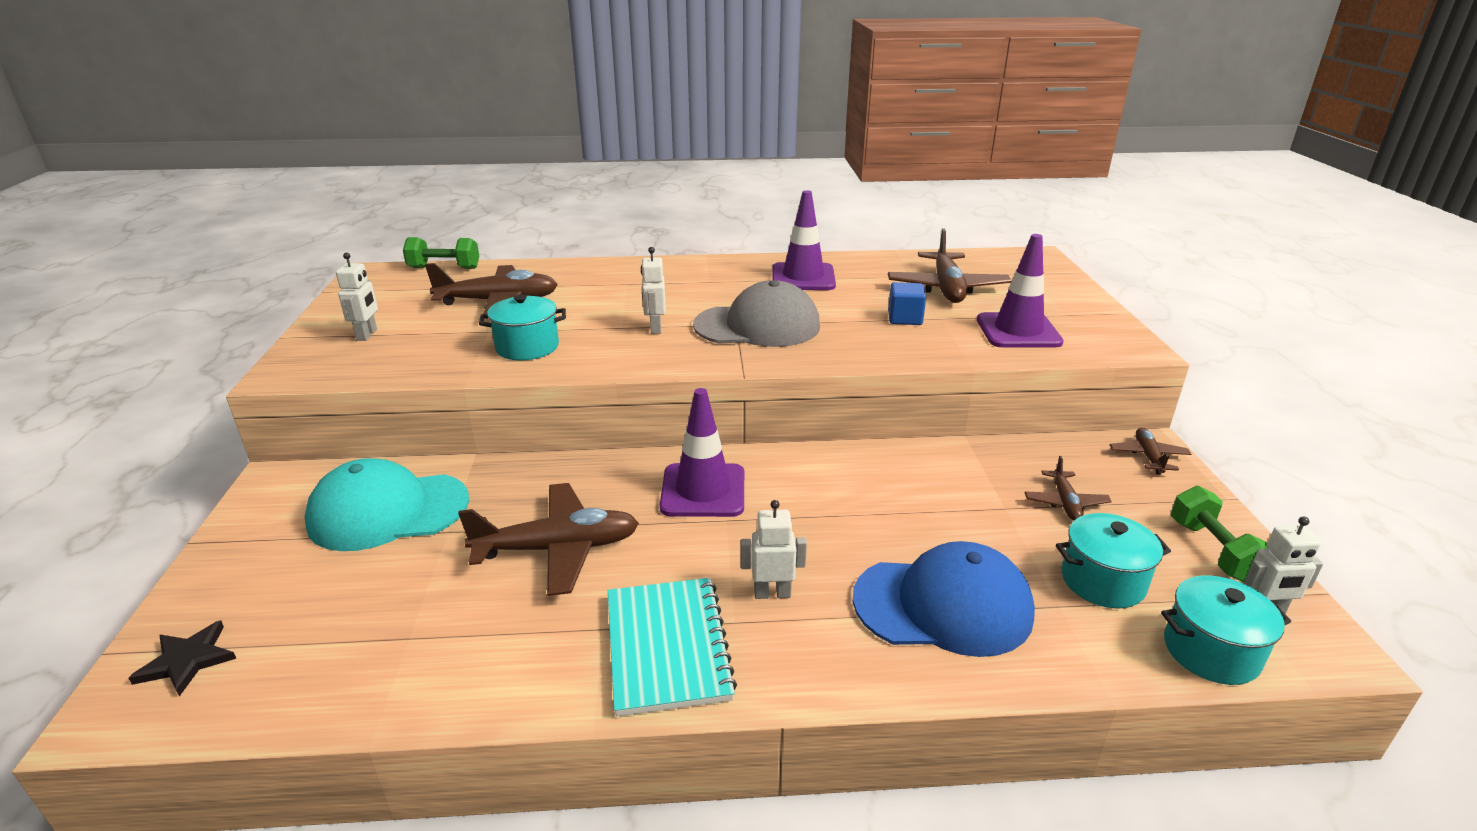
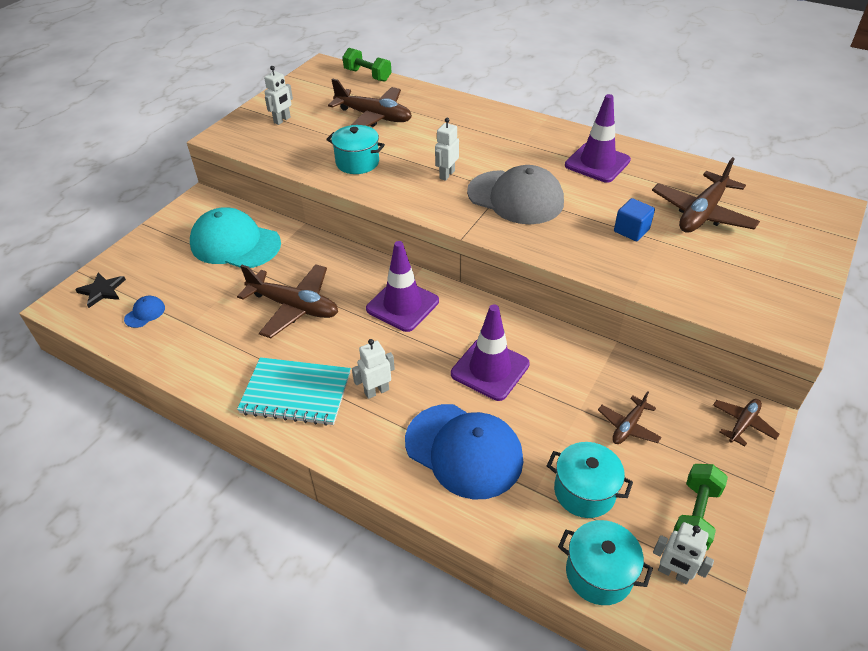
camera: 35 degrees right, 15 degrees up
(307, 657) = (145, 313): none -> blue cap
(667, 647) = (296, 393): turquoise notebook -> turquoise notebook turned 75 degrees clockwise
(772, 593) = (376, 391): white robot -> white robot turned 60 degrees counterclockwise
(1018, 331) = (709, 277): purple traffic cone -> purple traffic cone (490, 369)

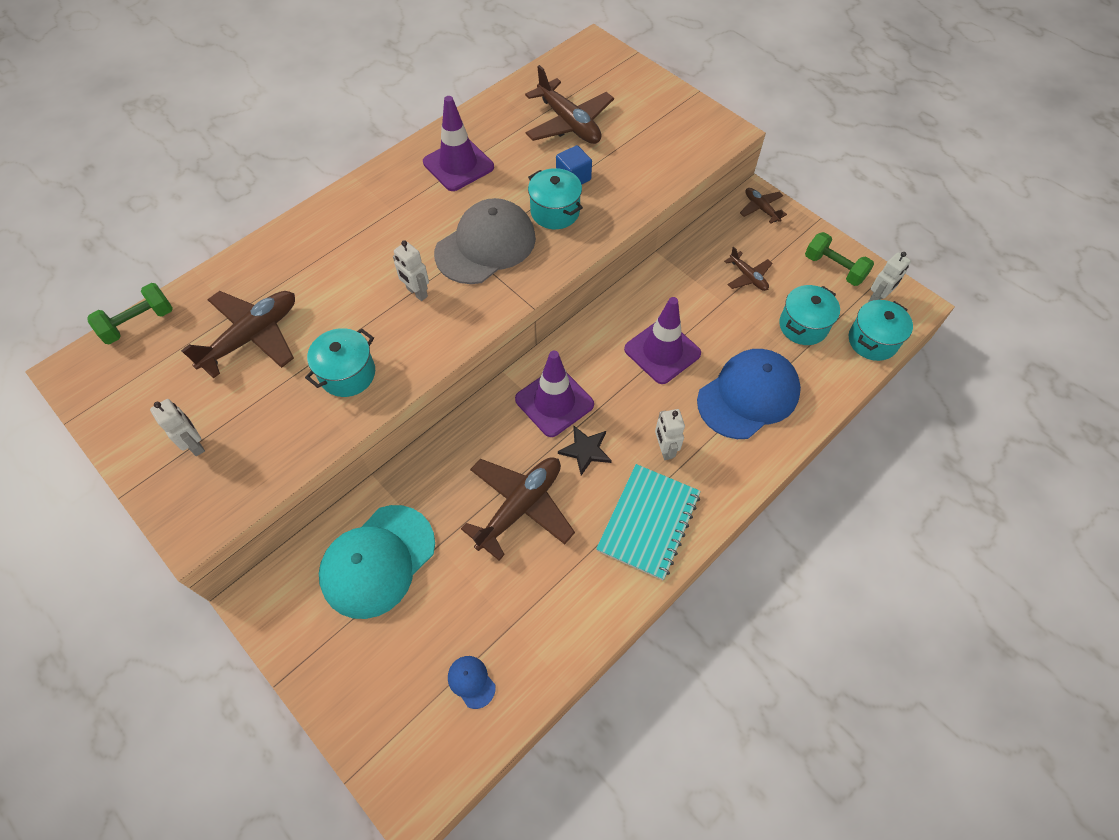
camera: 75 degrees left, 15 degrees up
(102, 291) = (405, 741): black star -> black star (585, 450)
(580, 228) = (555, 212): none -> turquoise pot

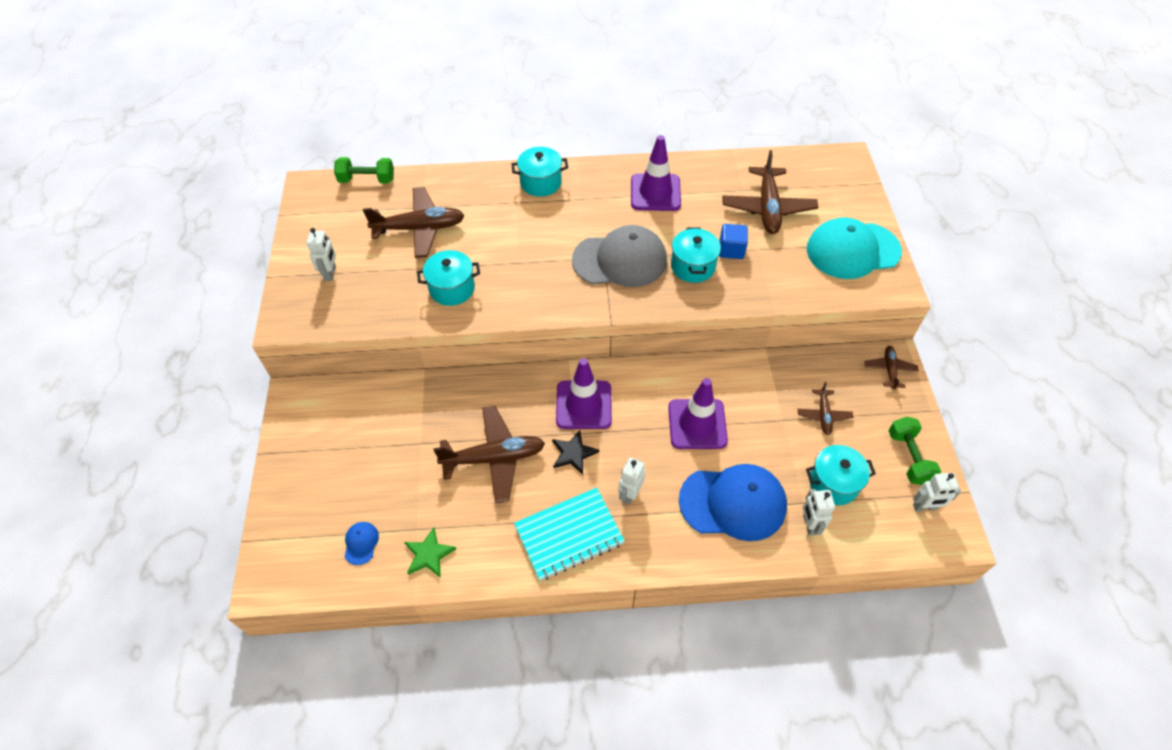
camera: 40 degrees right, 5 degrees down
(378, 561) = (378, 425): turquoise cap -> turquoise cap (852, 250)
(417, 293) = (543, 264): white robot -> white robot (809, 524)
(545, 638) = (429, 554): none -> green star
(872, 341) = (884, 536): turquoise pot -> turquoise pot (540, 183)

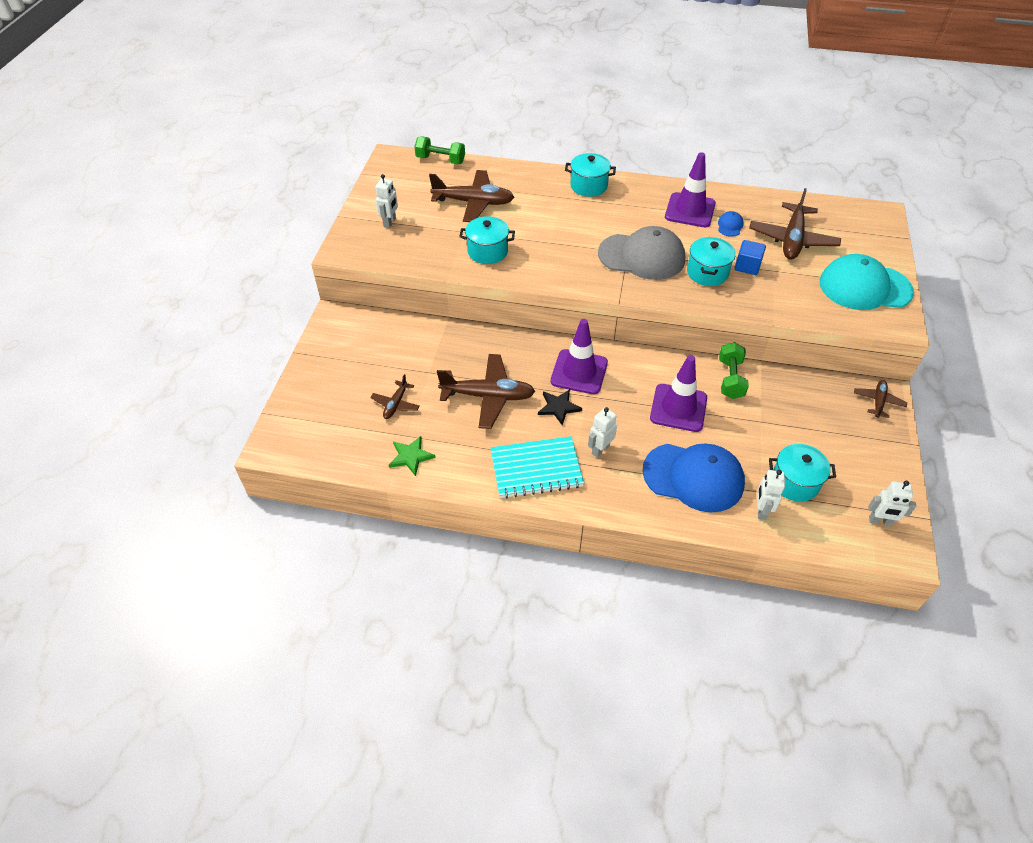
camera: 15 degrees right, 5 degrees down
(361, 543) = (357, 435): blue cap -> blue cap (730, 226)
(823, 415) = (801, 425): brown plane -> brown plane (396, 404)
(909, 457) = (876, 477): green dumbbell -> green dumbbell (730, 379)

